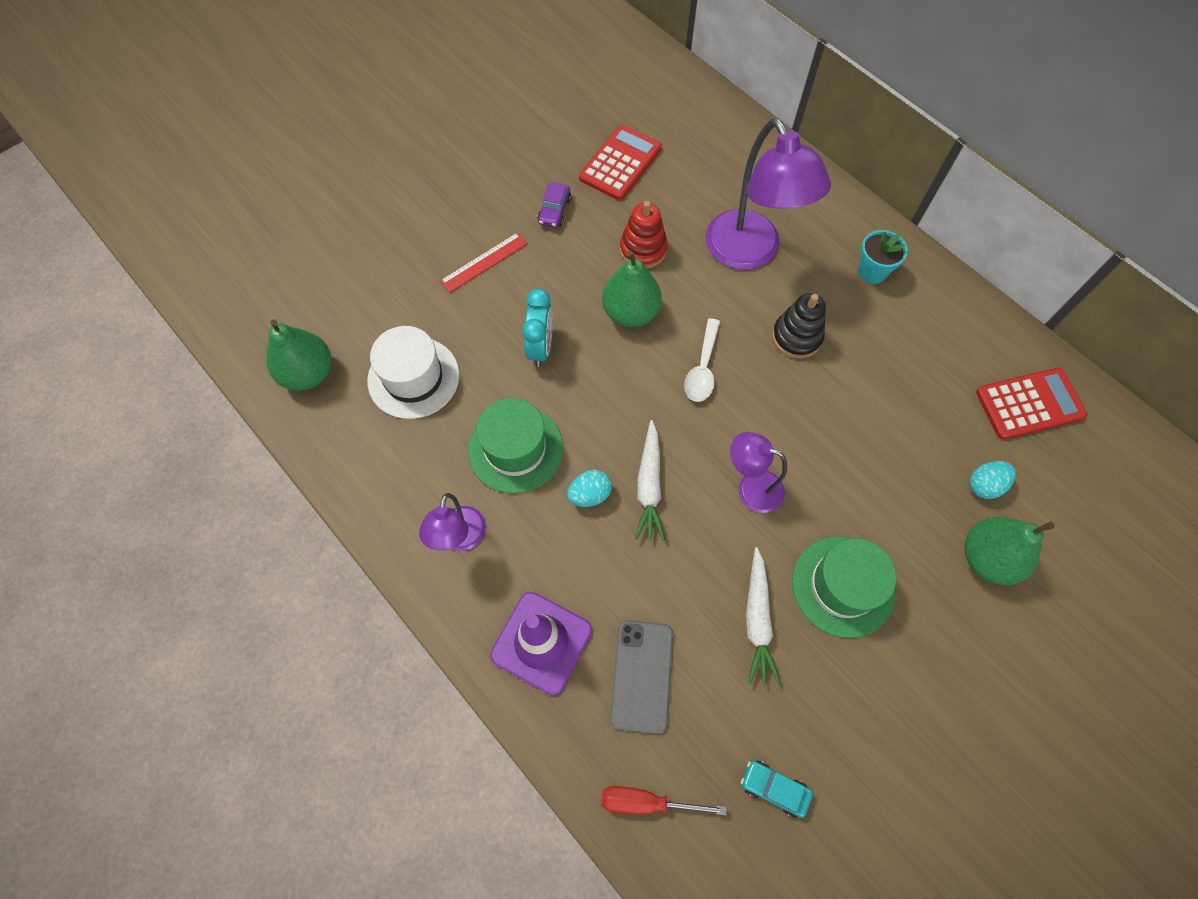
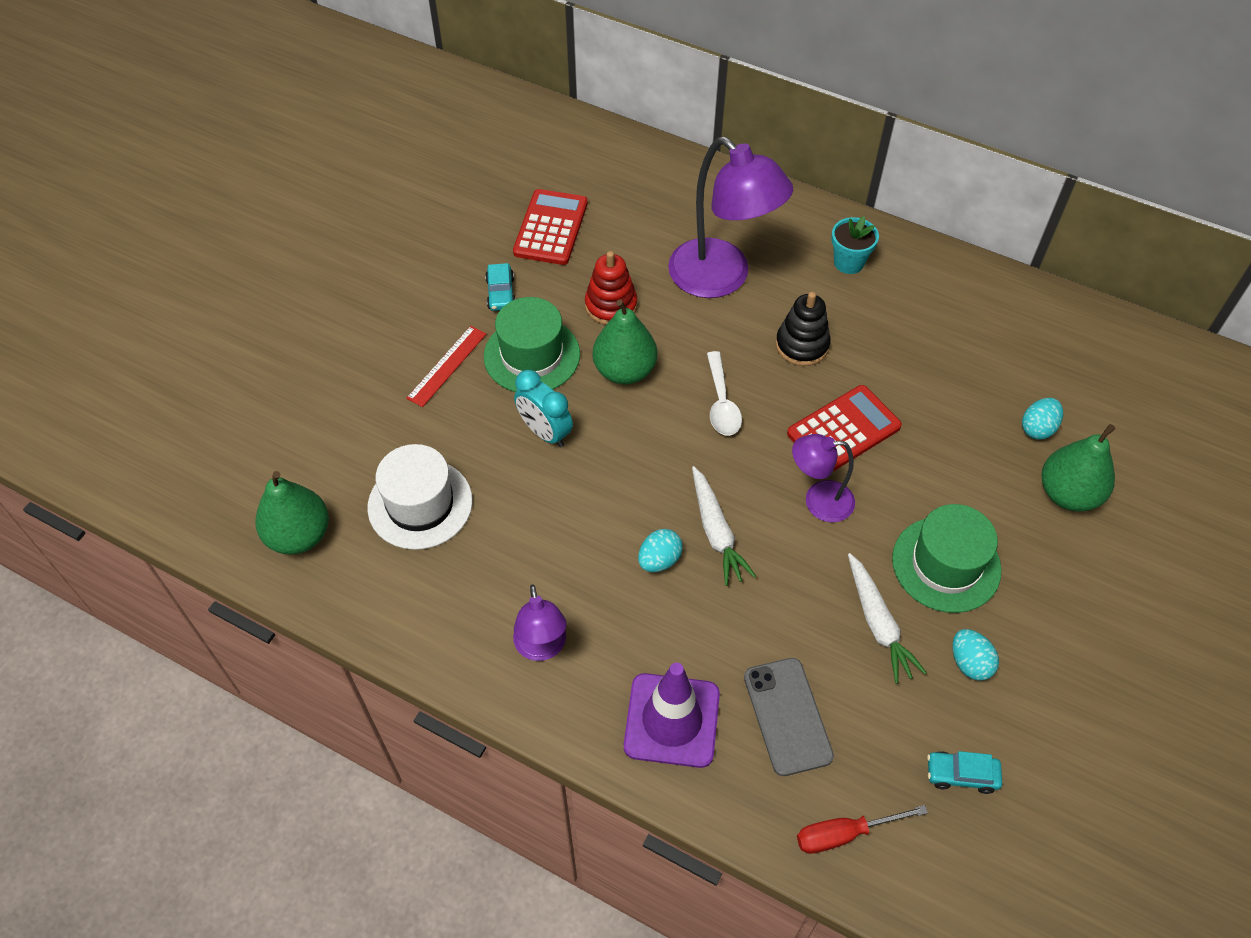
camera: 20 degrees left, 10 degrees down
(515, 448) = (561, 540): green hat -> green hat (532, 355)
(540, 347) = (545, 432): turquoise clock -> turquoise clock turned 150 degrees clockwise
(554, 210) = (501, 293): purple car -> turquoise car
(825, 686) = (969, 663): none -> turquoise egg
(1029, 404) = (1047, 342): red calculator -> red calculator (843, 430)

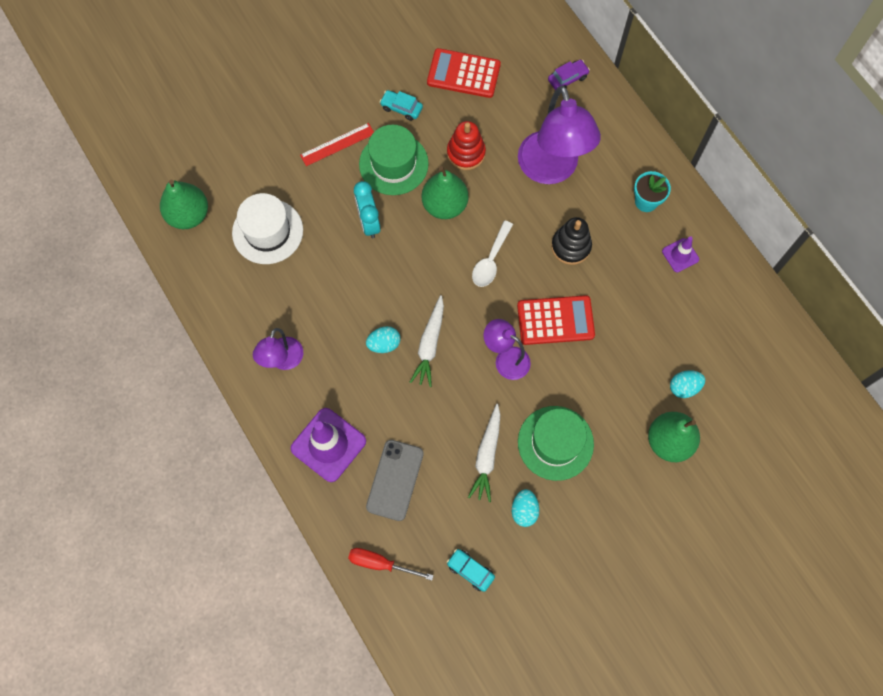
camera: 30 degrees right, 15 degrees up
(501, 293) = (401, 108): turquoise car -> turquoise car turned 90 degrees clockwise
(551, 228) = (463, 74): red calculator -> red calculator turned 120 degrees counterclockwise
(672, 183) = (567, 79): none -> purple car
(926, 298) = (680, 255): none -> purple traffic cone

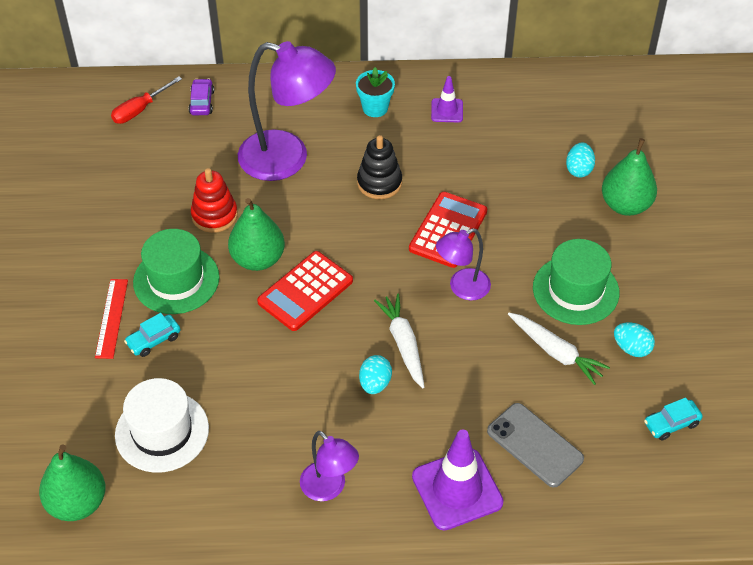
camera: 60 degrees left, 20 degrees down
(369, 222) = (226, 332): turquoise clock -> none
(380, 563) = (621, 502): red screwdriver -> red screwdriver (140, 110)
(401, 108) = (118, 243): turquoise car -> turquoise car (153, 340)
(429, 345) = (403, 344): white carrot -> white carrot turned 150 degrees counterclockwise
(463, 74) = (125, 176): red calculator -> red calculator (305, 291)
(490, 260) = (347, 250): white spoon -> none

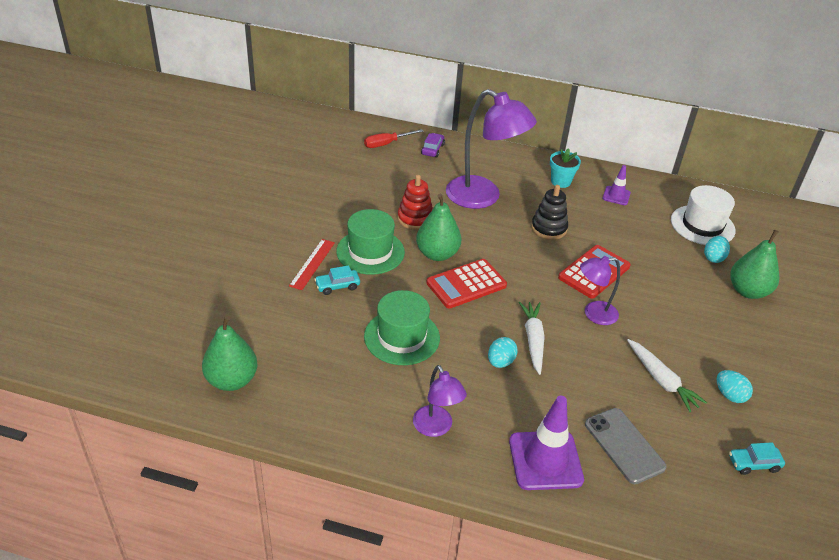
camera: 15 degrees right, 10 degrees down
(162, 431) = (318, 349): white hat -> white hat (702, 225)
(575, 290) = (690, 340): green hat -> green hat (402, 337)

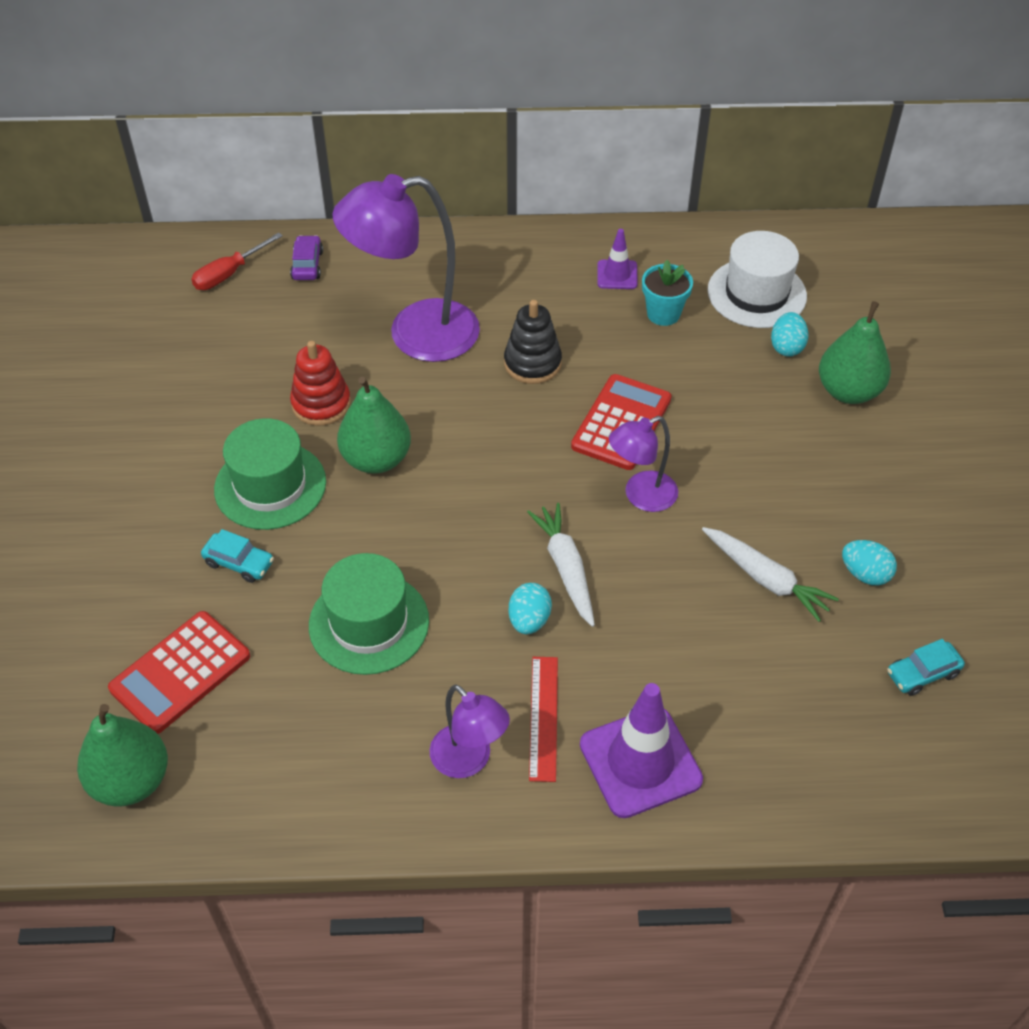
camera: 15 degrees left, 10 degrees up
(312, 264) = (185, 535): red ruler -> red ruler (543, 717)
(337, 286) = (239, 563): turquoise car -> turquoise car turned 120 degrees counterclockwise
(466, 284) = (438, 501): red calculator -> red calculator (180, 673)
(483, 197) = (415, 334): purple lamp -> purple lamp turned 150 degrees clockwise
(560, 181) = (526, 272): turquoise flower pot -> turquoise flower pot (663, 314)
(624, 445) = (742, 702): grey phone -> none

